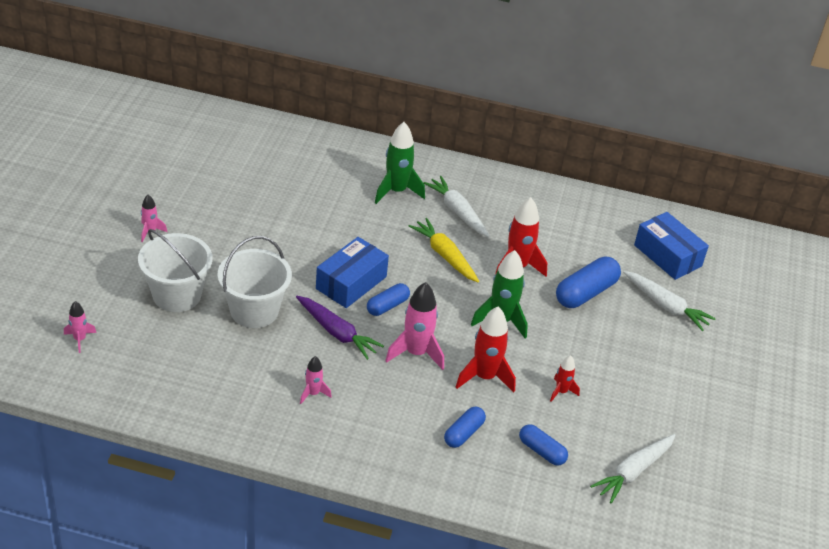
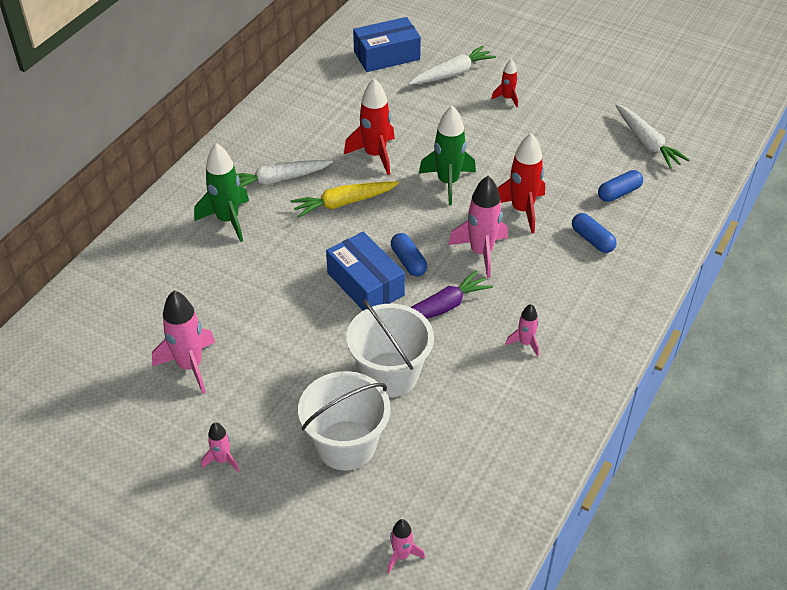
camera: 70 degrees left, 5 degrees up
(234, 200) = (190, 366): none -> pink rocket
(561, 392) = (548, 164): red rocket -> red rocket (507, 98)
(586, 293) = (423, 118): blue capsule -> none

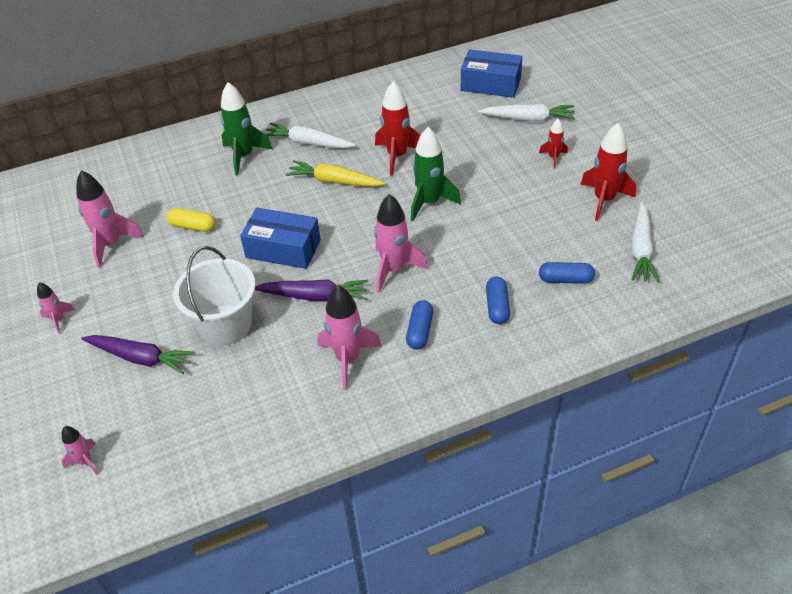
camera: 40 degrees right, 0 degrees up
(254, 308) = (192, 226): none -> yellow capsule
(346, 445) = (140, 358): white bucket -> purple carrot
(365, 284) = (283, 249): blue box -> blue box turned 75 degrees counterclockwise
(408, 261) = (332, 248): blue capsule -> blue capsule (420, 331)
(522, 210) = (464, 253): red rocket -> red rocket (604, 200)
(525, 343) = (348, 359): pink rocket -> pink rocket, size x1.86

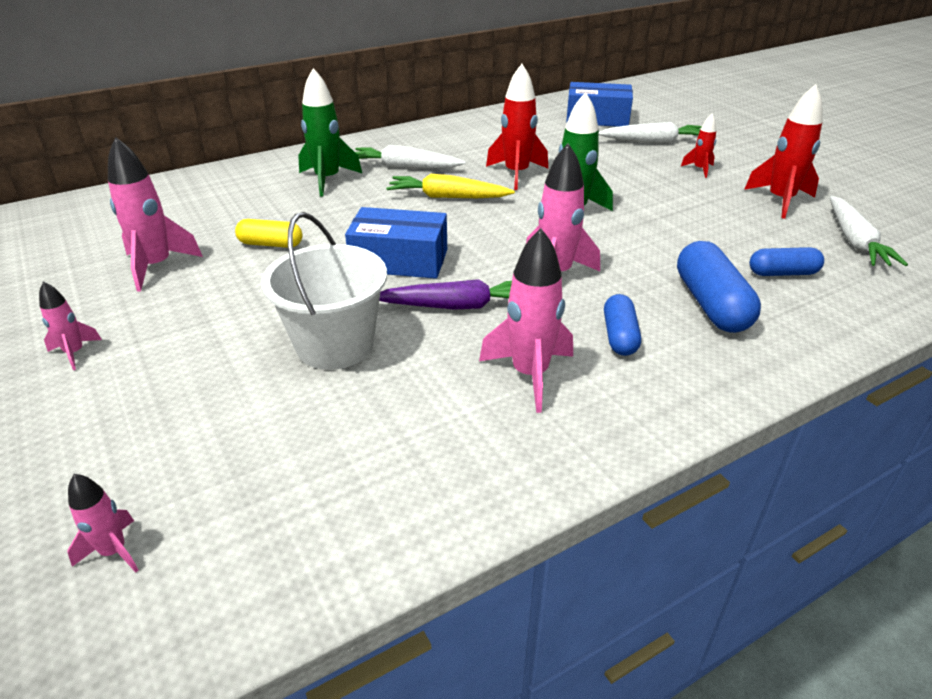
camera: 10 degrees left, 10 degrees down
(140, 358) = (207, 393): purple carrot -> none
(497, 307) = (711, 304): blue capsule -> blue capsule, size x1.64

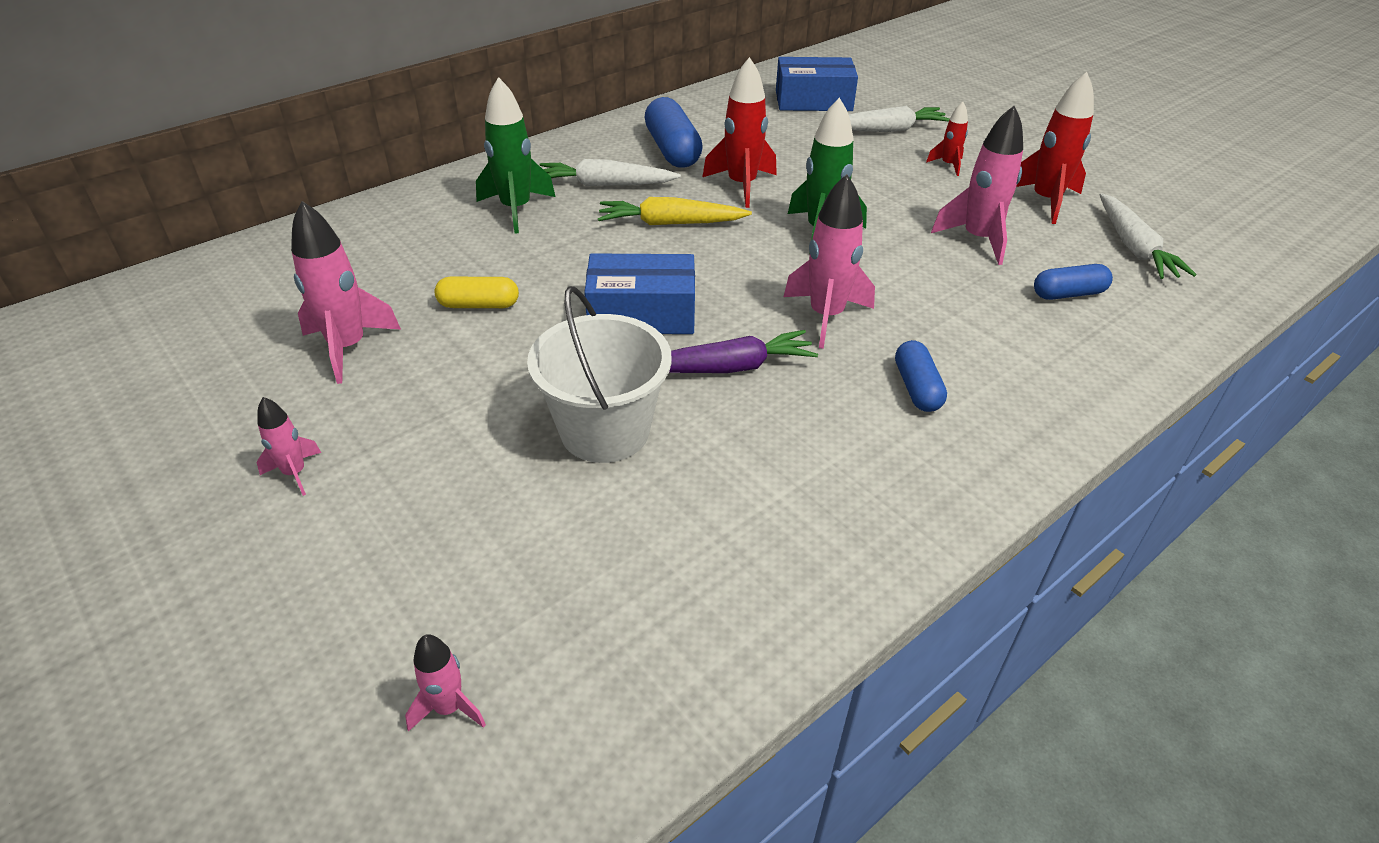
camera: 10 degrees left, 5 degrees up
(530, 375) = (834, 445): pink rocket -> pink rocket (978, 239)
(711, 304) = (1003, 339): blue capsule -> blue capsule (672, 150)

